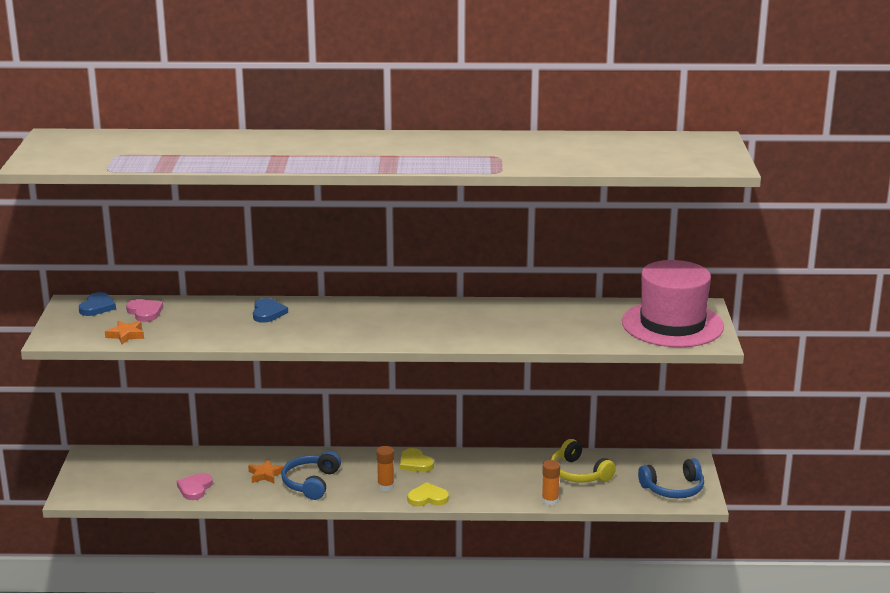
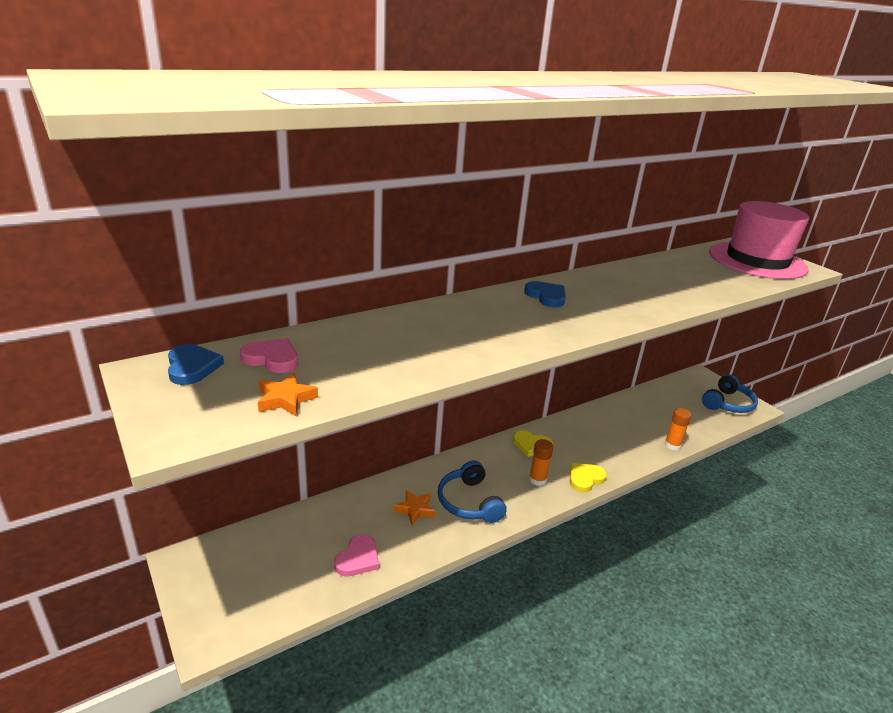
camera: 35 degrees left, 5 degrees up
(195, 488) = (358, 558): pink heart -> pink heart turned 135 degrees counterclockwise
(268, 313) = (425, 324): blue heart -> blue heart (546, 296)
(578, 473) = (655, 412): yellow headphones -> none

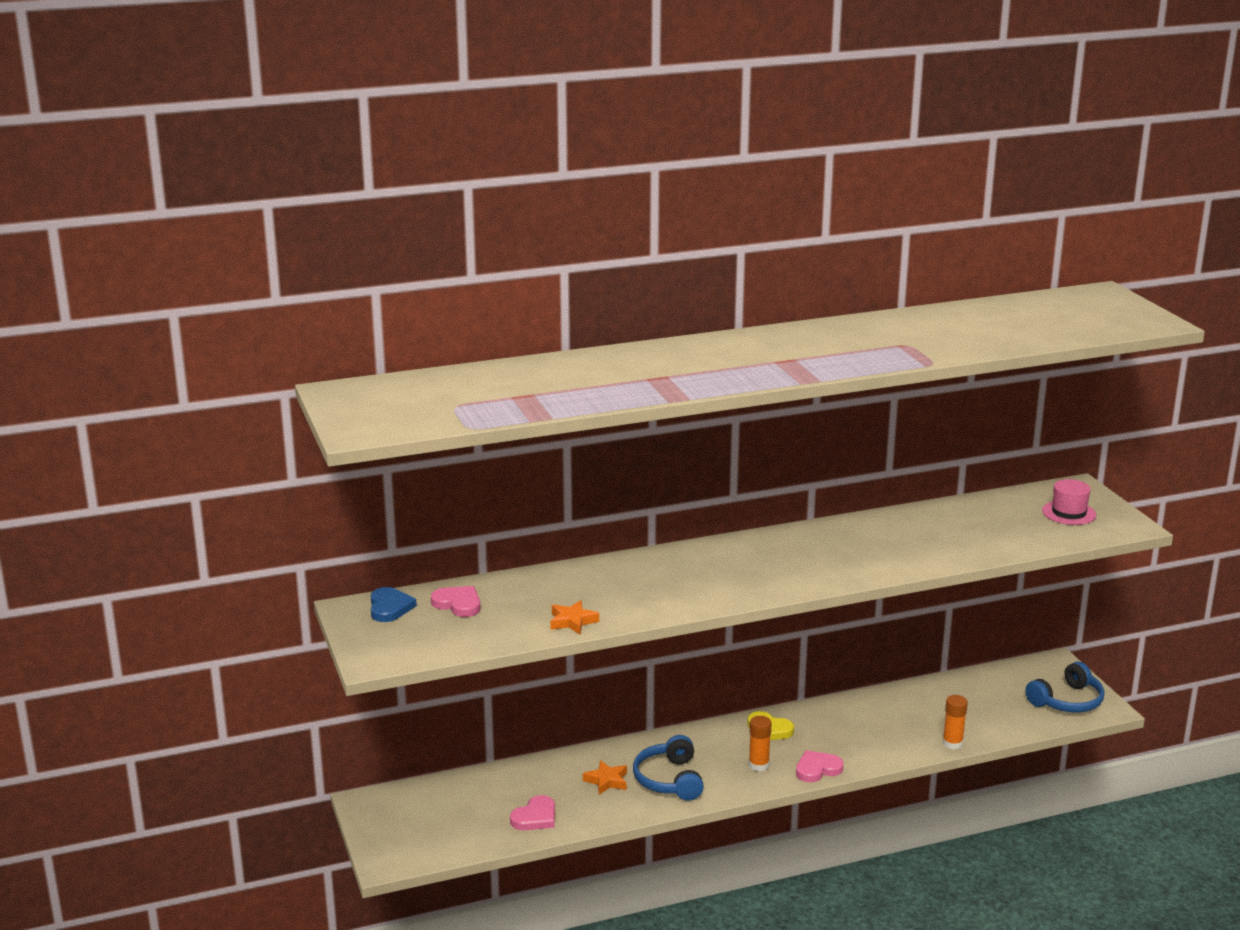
camera: 15 degrees right, 5 degrees down
(286, 399) = (464, 638): orange star -> orange star (572, 621)
(546, 296) = (757, 552): blue heart -> none
(585, 478) = (817, 769): yellow heart -> pink heart
(757, 260) = (1069, 513): pink hat -> pink hat, size x0.45

